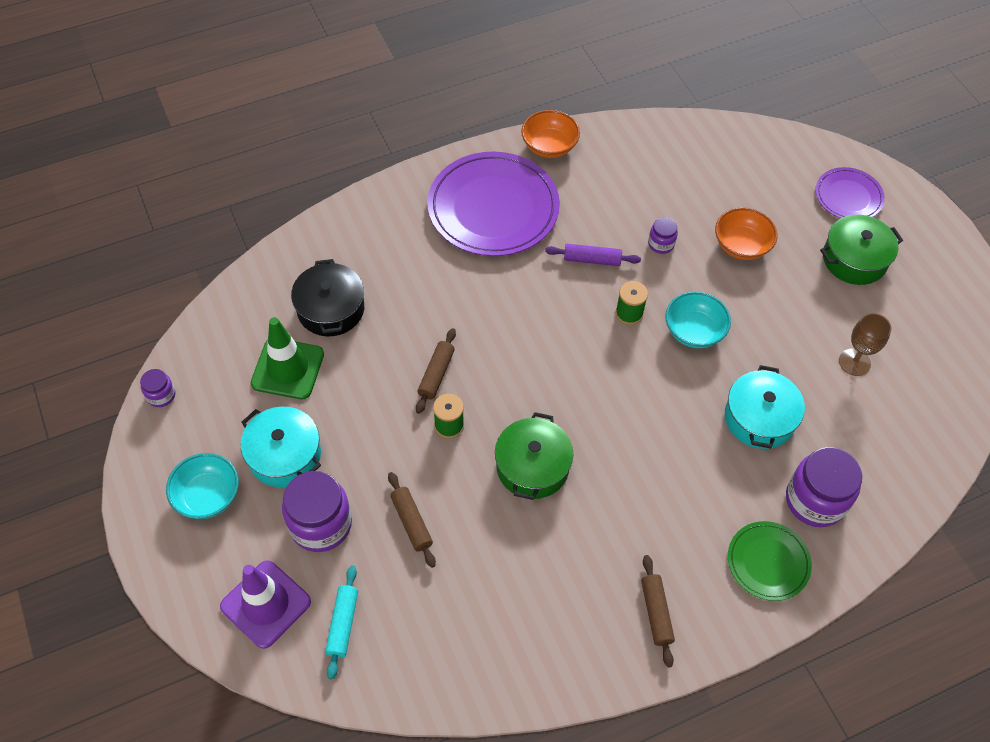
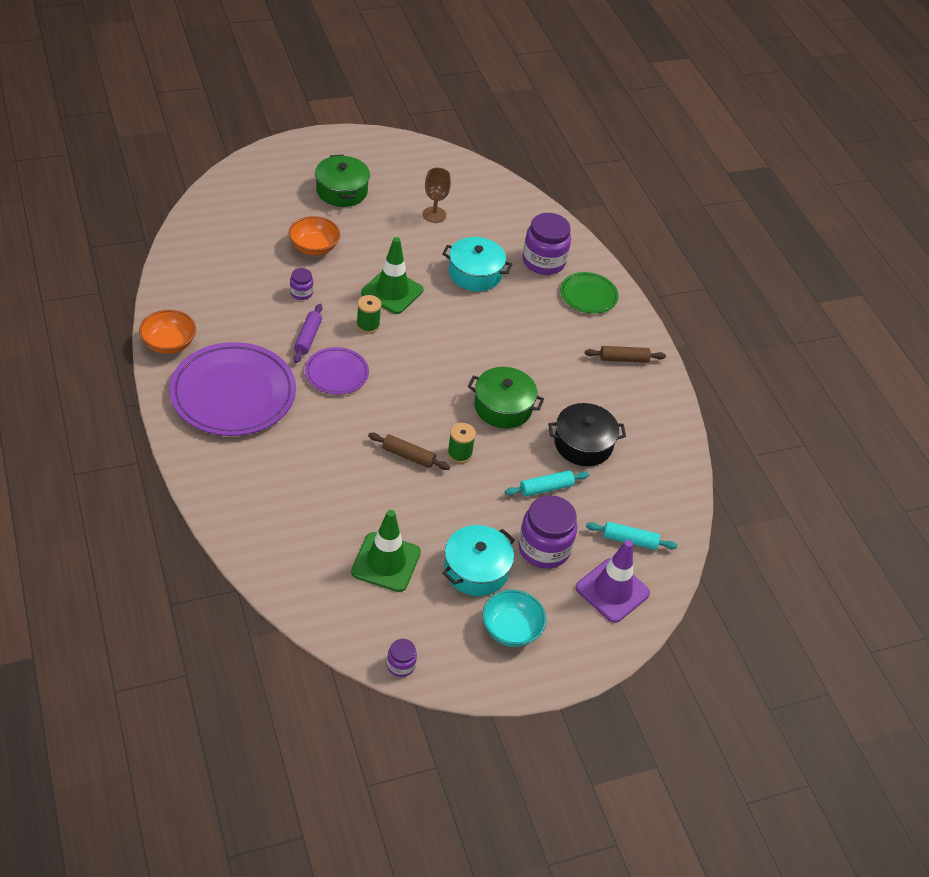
camera: 90 degrees left, 10 degrees down
(331, 309) = (324, 524): black pot -> black pot (583, 444)
(411, 522) = (546, 488): brown rolling pin -> turquoise rolling pin
(694, 331) = (392, 291): turquoise bowl -> green traffic cone
(848, 196) = (279, 178): purple plate -> purple plate (336, 373)

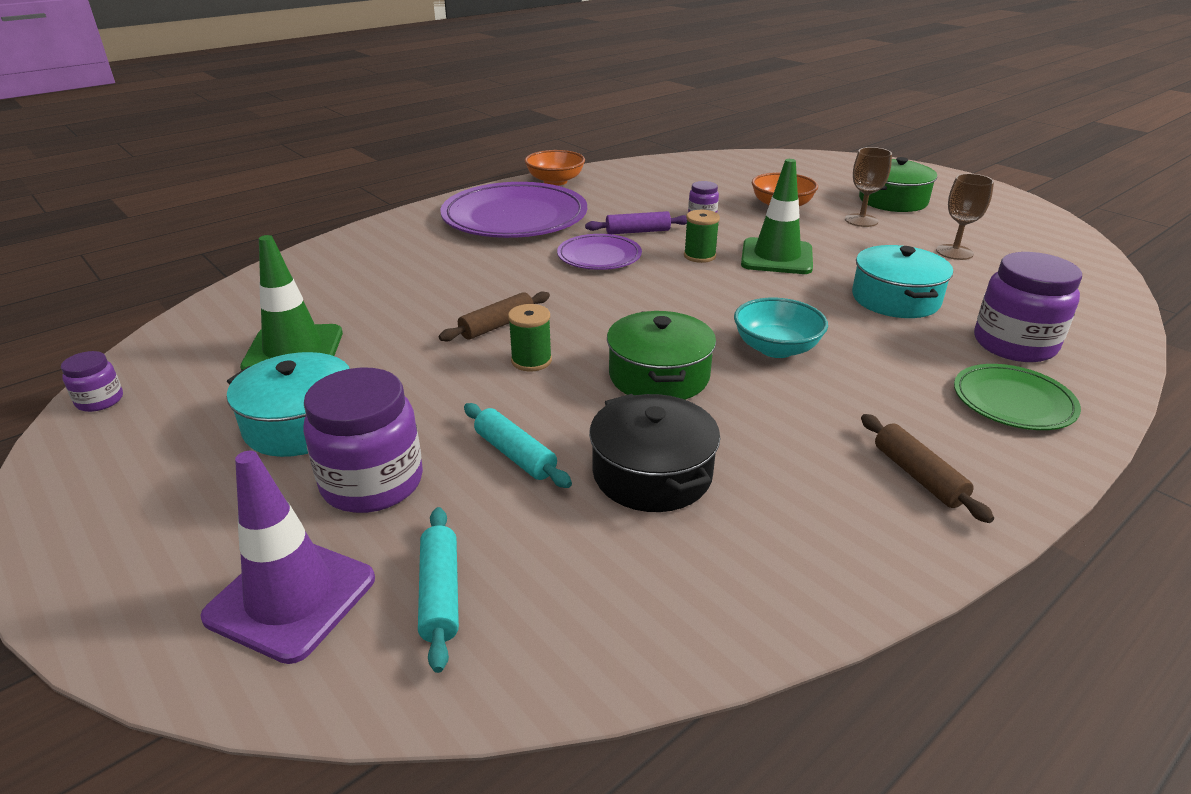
camera: 75 degrees right, 15 degrees down
(363, 224) = (861, 220): none -> brown goblet
(408, 456) = (497, 325): brown rolling pin -> brown rolling pin turned 45 degrees clockwise
(511, 629) = (175, 487): turquoise bowl -> turquoise bowl (776, 348)

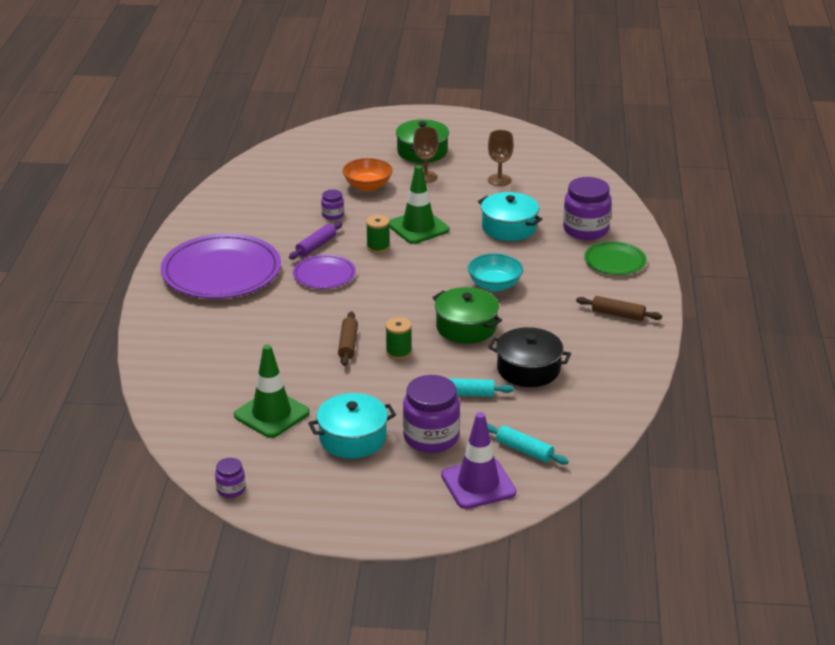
camera: 45 degrees left, 0 degrees up
(555, 181) = (191, 229): orange bowl -> none

